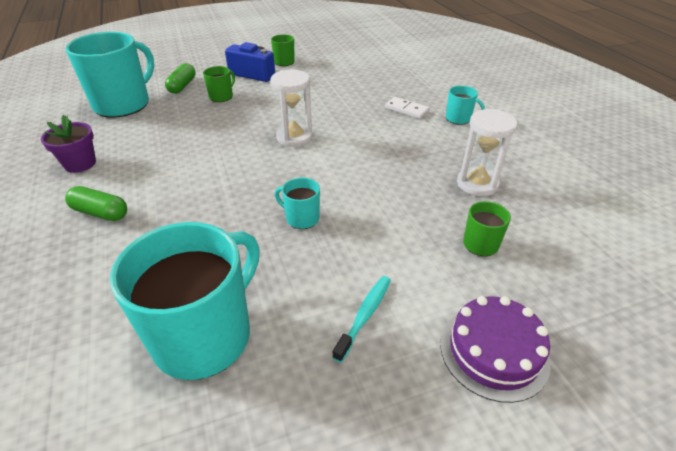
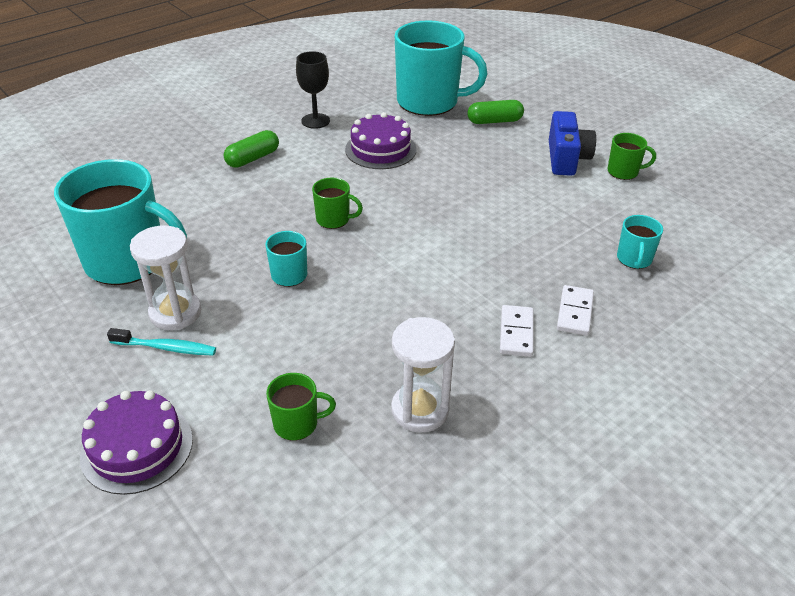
camera: 70 degrees right, 0 degrees up
(80, 164) = (315, 121): purple flower pot -> black goblet
(100, 213) = (253, 158): green capsule -> green capsule turned 45 degrees clockwise
(165, 139) = (380, 149): none -> purple cake
(222, 97) = (491, 154): green mug -> green mug (334, 219)
(294, 137) = (436, 230): white hourglass -> white hourglass (175, 313)
(417, 132) = (516, 333): none -> white domino
(459, 119) = (588, 372): turquoise mug -> turquoise mug (634, 259)

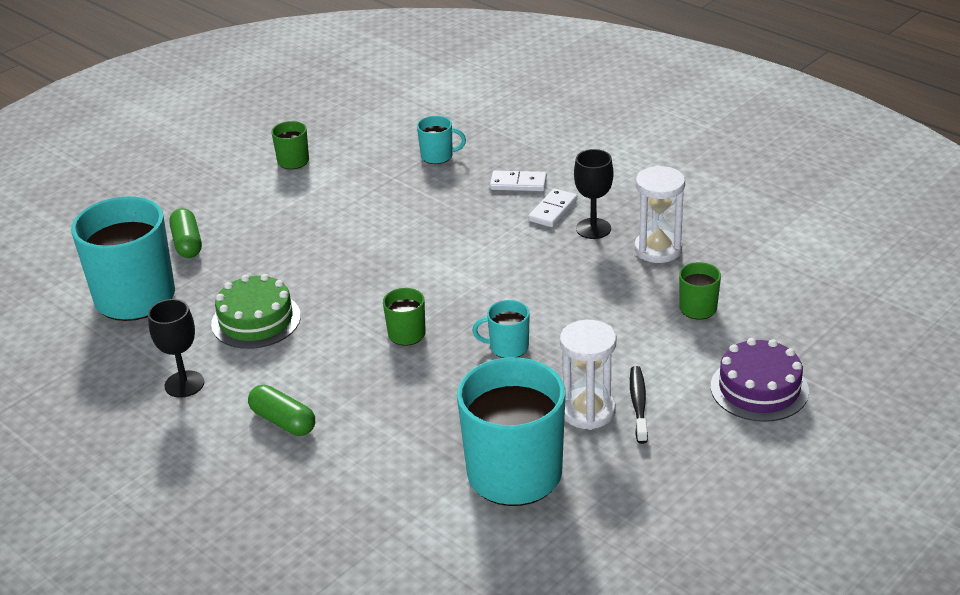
camera: 95 degrees left, 5 degrees down
(166, 348) = (638, 404): turquoise toothbrush -> black toothbrush
(380, 149) = (256, 320): purple cake -> green cake
(474, 360) = (593, 228): none -> black goblet
(516, 333) = (553, 210): white domino -> white domino turned 60 degrees counterclockwise
(566, 158) = (269, 193): blue camera -> none

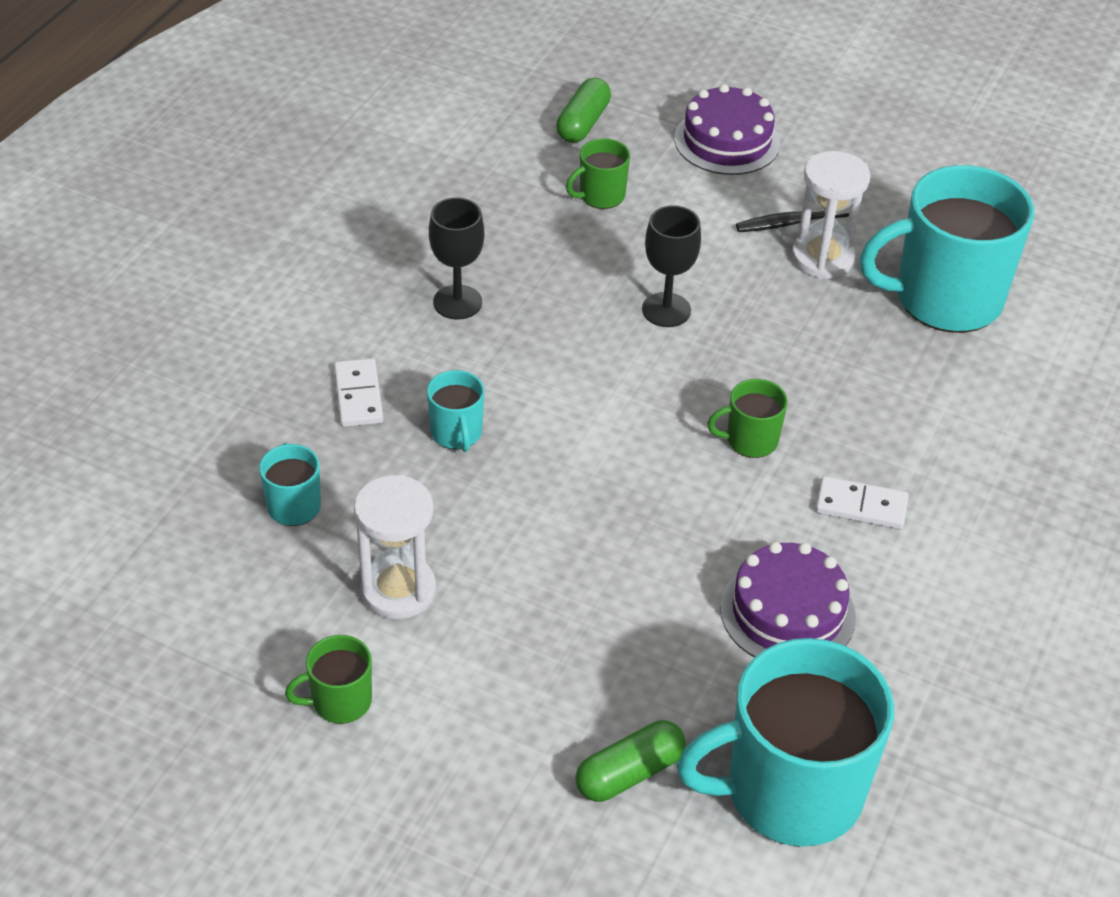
camera: 110 degrees left, 10 degrees up
(184, 384) = (955, 649): black goblet -> black goblet (666, 310)
(256, 320) = (787, 612): green cake -> purple cake
(283, 421) = (970, 518): green capsule -> green capsule (583, 123)
(508, 347) = (739, 341): turquoise mug -> turquoise mug (456, 433)
(553, 210) = (422, 348): white domino -> white domino (861, 506)
(658, 249) = (489, 239): white hourglass -> white hourglass (398, 590)

